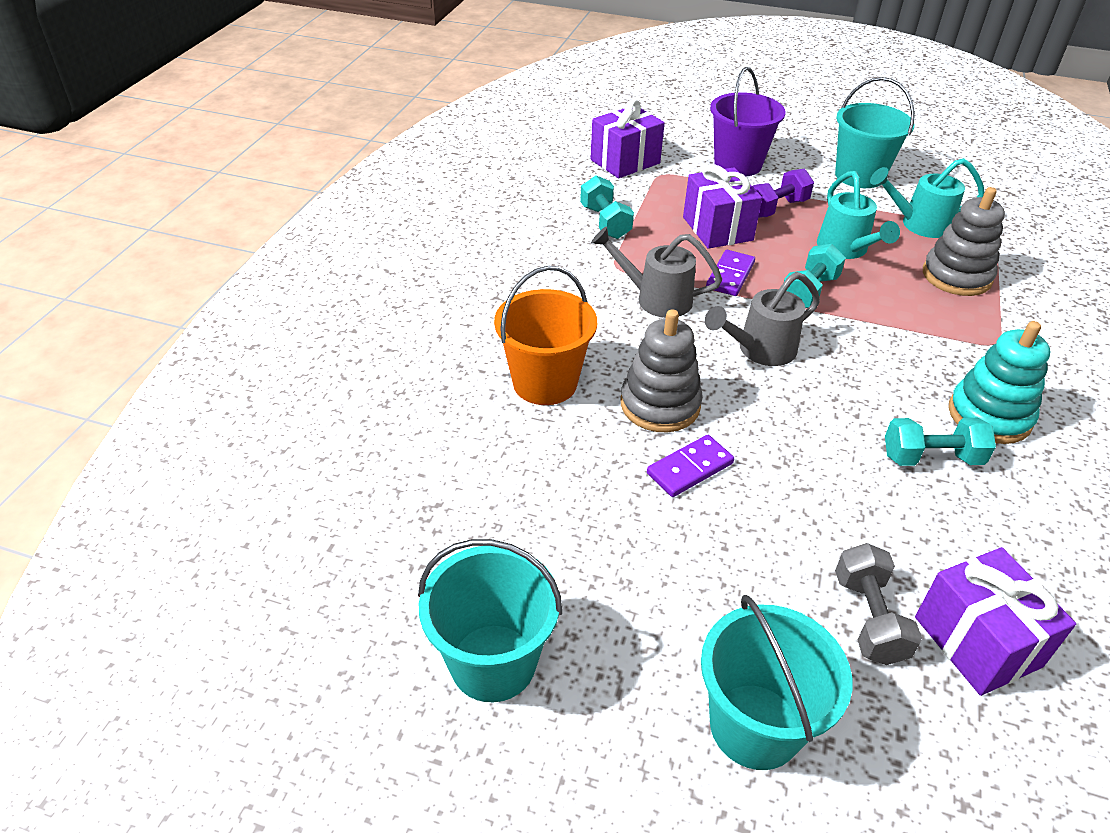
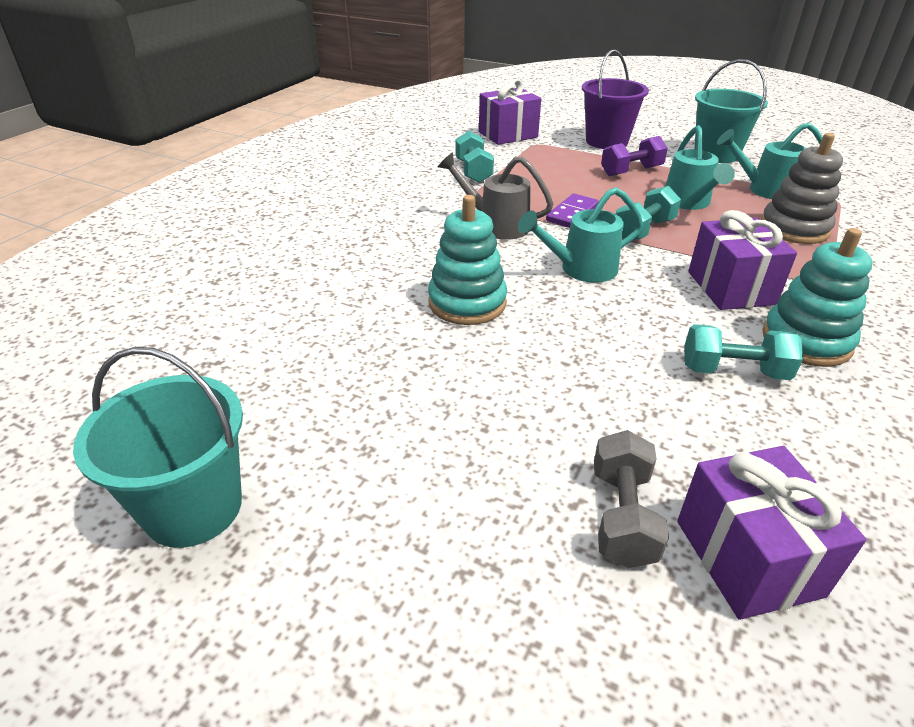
camera: 10 degrees right, 5 degrees down
(545, 383) = (366, 277): orange bucket -> none
(660, 405) = (467, 303): grey stacking toy -> turquoise stacking toy
(689, 468) = (475, 356): purple domino -> none
(717, 229) = (572, 181): purple gift -> purple gift (731, 288)
(755, 726) = (450, 614): turquoise bucket -> none
(760, 350) = (581, 269): grey watering can -> turquoise watering can

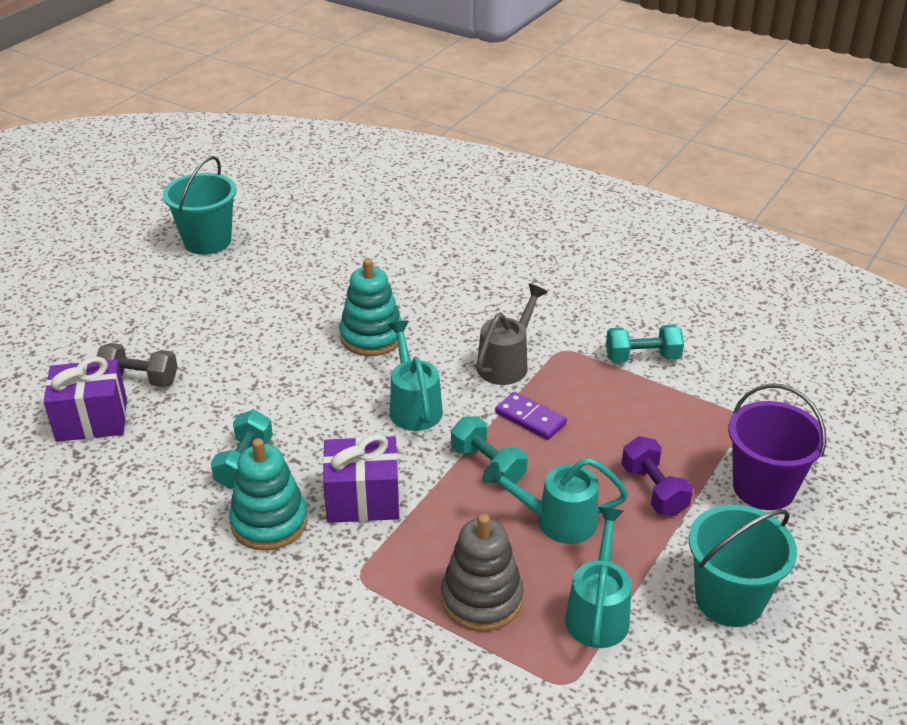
camera: 95 degrees right, 0 degrees up
(508, 135) = (772, 396): purple gift -> none

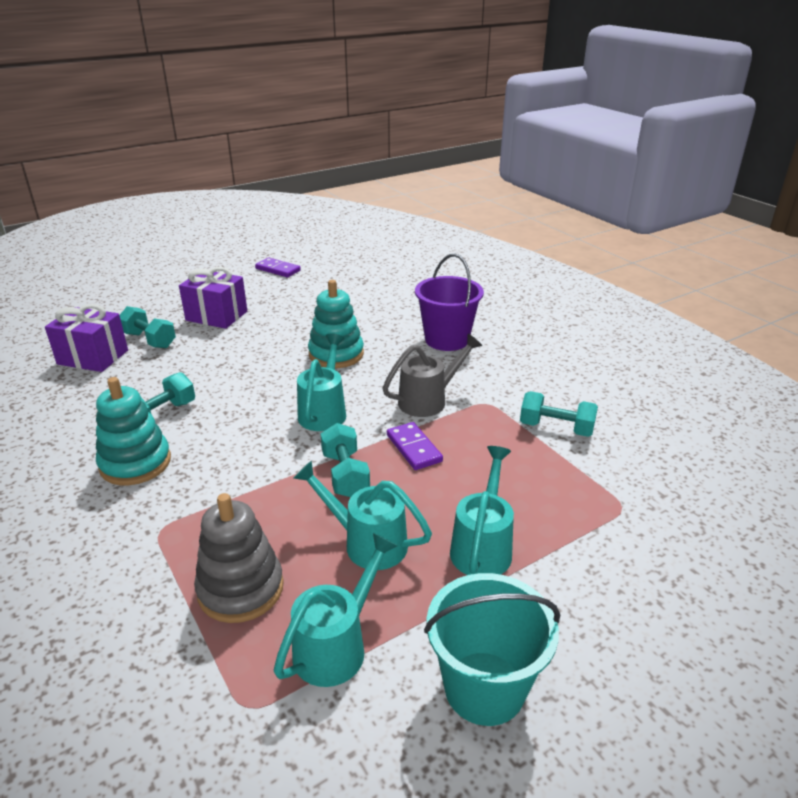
camera: 25 degrees right, 5 degrees down
(139, 379) = (149, 340): grey dumbbell -> turquoise dumbbell
(207, 241) = (278, 269): turquoise bucket -> purple domino
(363, 499) = (220, 469): purple gift -> purple gift (216, 316)
(654, 490) = (482, 546): purple dumbbell -> turquoise watering can
(763, 488) = (603, 582): purple bucket -> purple bucket (447, 339)

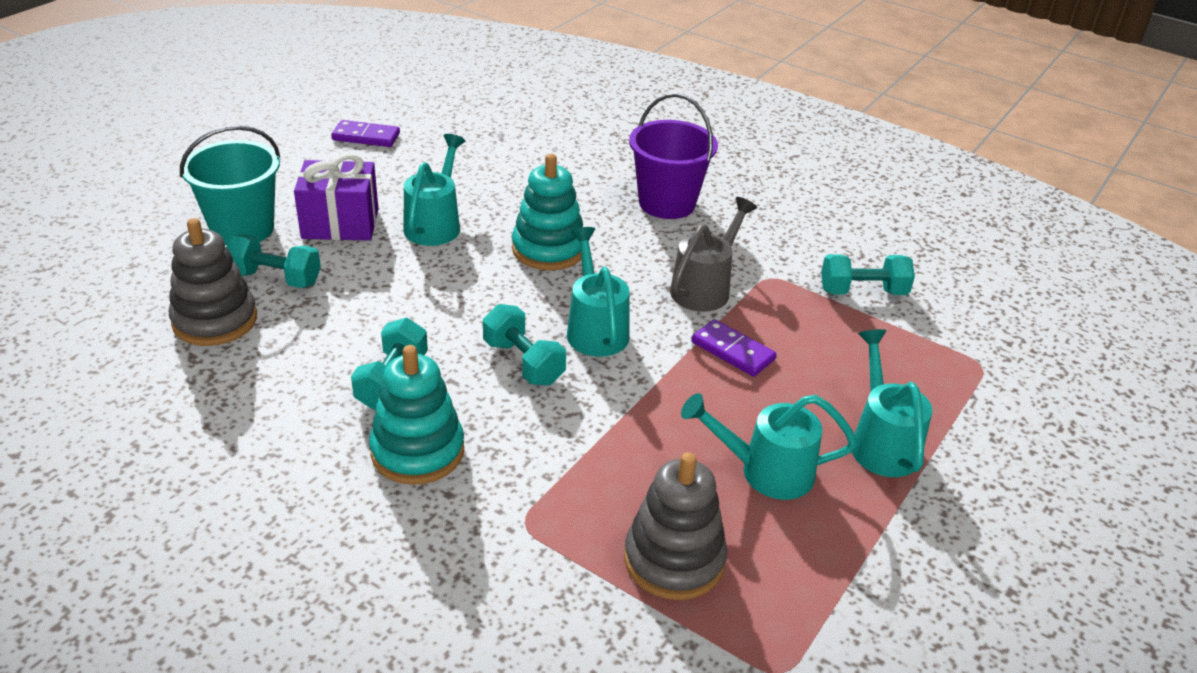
camera: 25 degrees left, 5 degrees up
(93, 357) = (215, 320): purple gift -> grey stacking toy
(337, 645) = (818, 585): turquoise watering can -> turquoise watering can (435, 224)
(345, 475) = (682, 401): turquoise dumbbell -> turquoise dumbbell (523, 362)
(484, 688) = (979, 579): turquoise bucket -> turquoise bucket (242, 229)

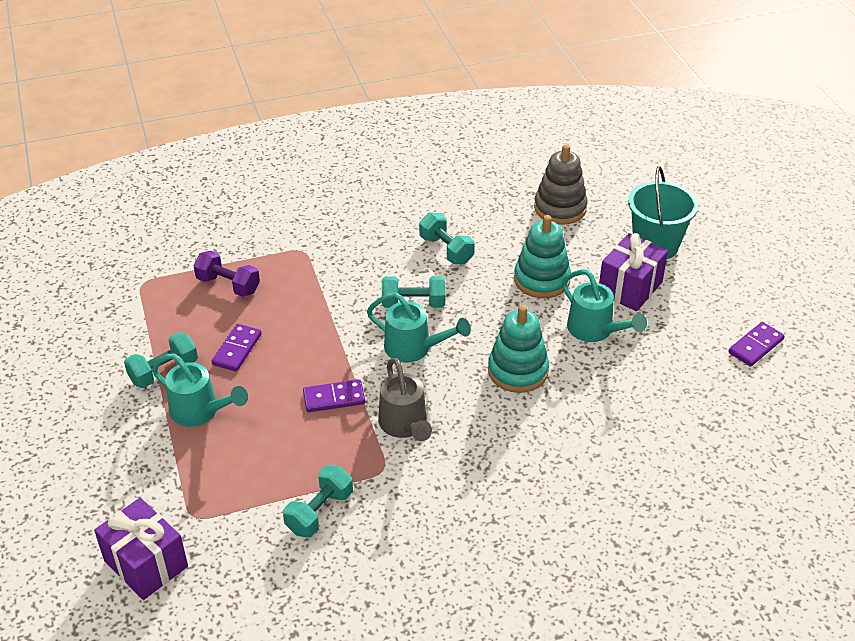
camera: 130 degrees right, 5 degrees up
(275, 278) = (585, 241): turquoise dumbbell -> turquoise dumbbell (163, 371)
(417, 451) = (384, 238): turquoise stacking toy -> turquoise stacking toy (541, 280)
(667, 203) = (525, 471): purple bucket -> none
(674, 560) = (228, 285): grey stacking toy -> purple dumbbell
(766, 471) = (237, 349): turquoise watering can -> purple domino
(1061, 365) = (146, 564): none -> purple gift

